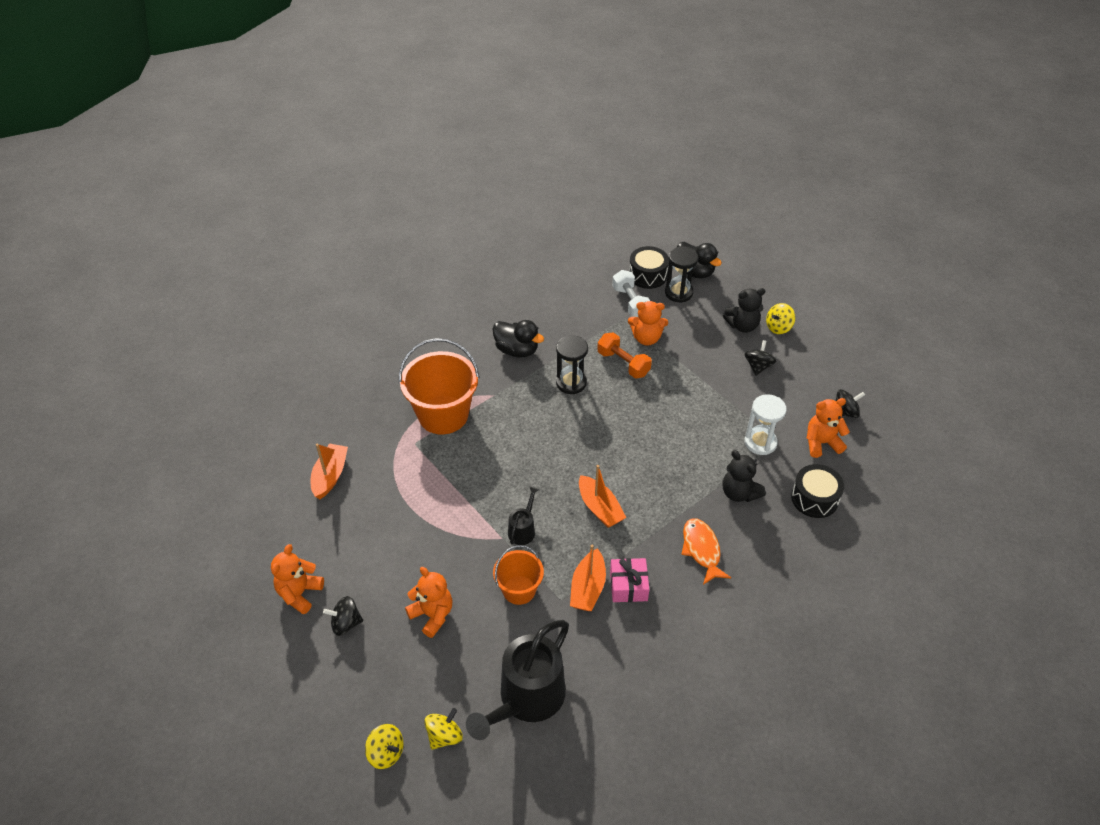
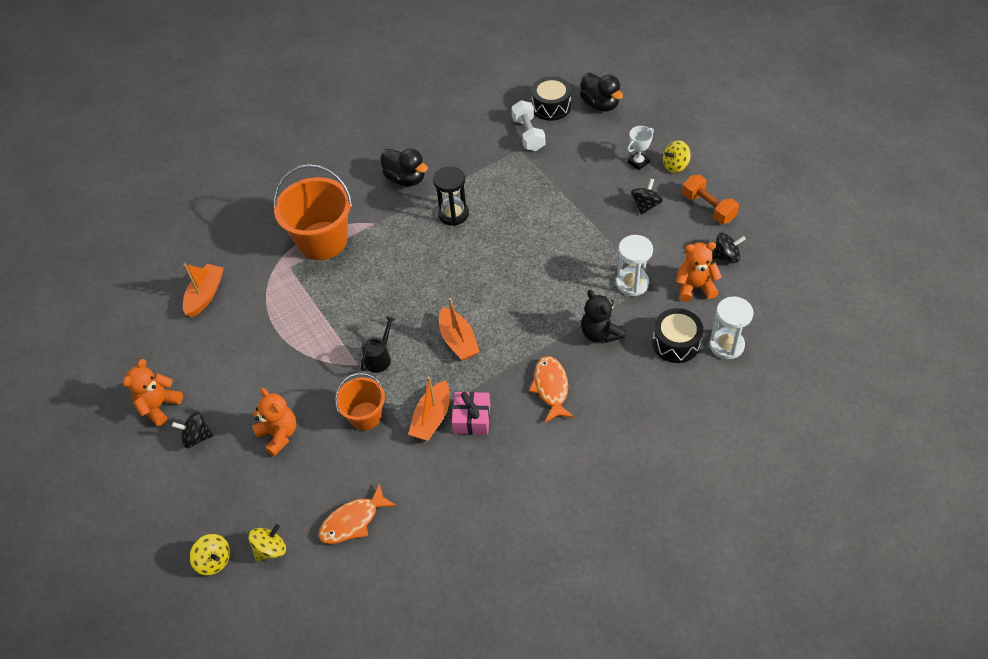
camera: 10 degrees right, 5 degrees up
(526, 700) = (353, 521): black watering can -> orange fish
(623, 363) = (509, 197): orange dumbbell -> orange dumbbell (708, 207)
(646, 338) = (537, 172): orange teddy bear -> none
(678, 293) = (579, 126): black hourglass -> none
(742, 326) = (638, 162): black teddy bear -> white trophy
(863, 498) = (726, 345): none -> white hourglass

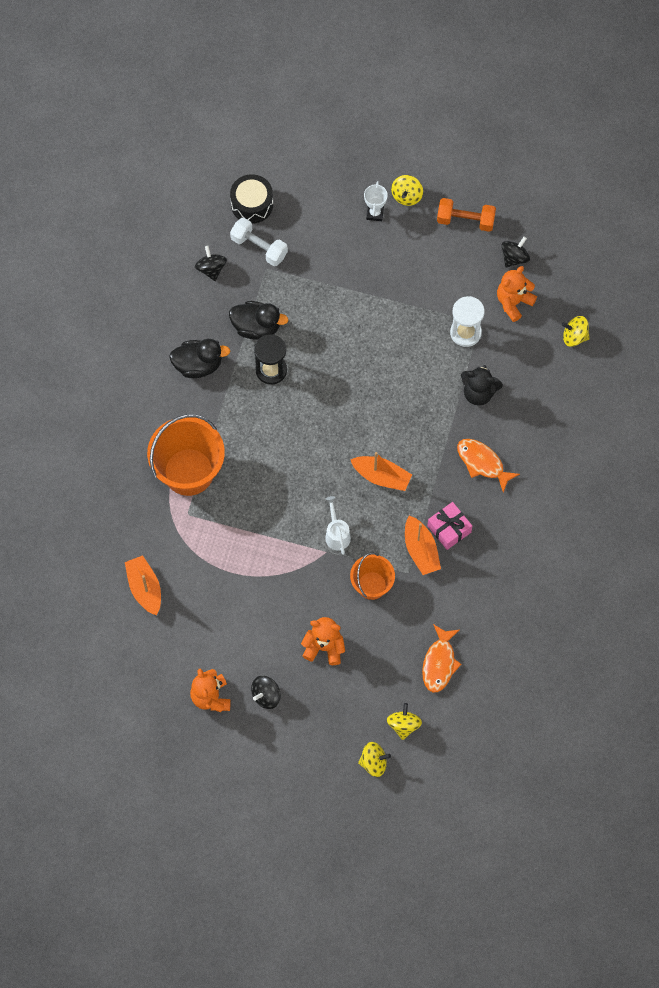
camera: 45 degrees left, 15 degrees up
(379, 357) = (337, 534): black watering can -> white watering can
(600, 104) = (292, 173): black duck -> black duck (256, 327)
(645, 205) = (416, 252): black spinning top -> black spinning top (211, 269)
(676, 343) = (538, 361): black drum -> none
(726, 345) = (574, 336): white hourglass -> yellow spinning top

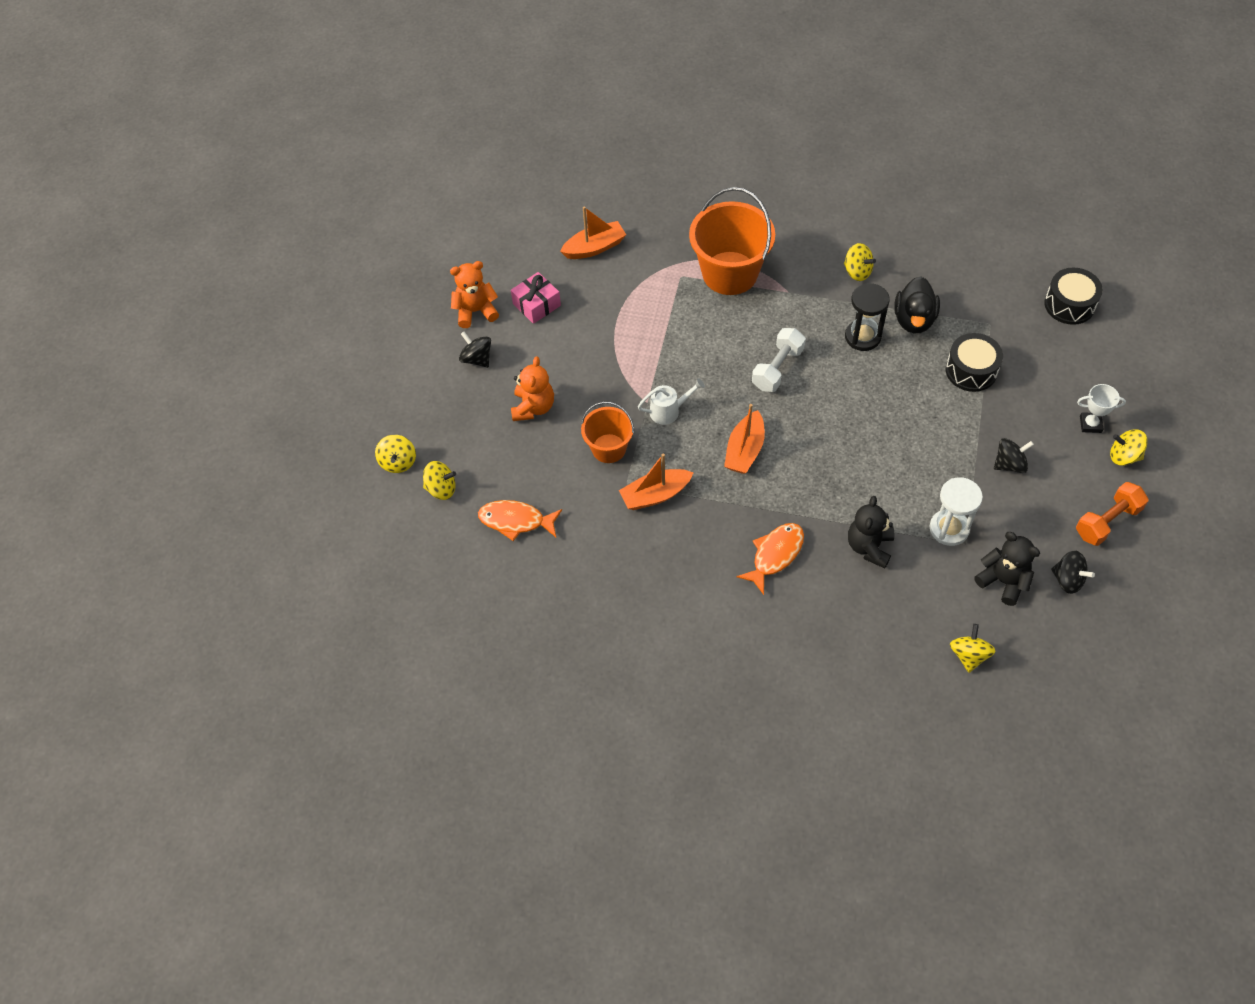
camera: 90 degrees right, 10 degrees down
(198, 365) = (857, 272): black duck -> yellow spinning top
(211, 269) = (977, 274): black spinning top -> black spinning top (1009, 464)
(259, 247) = (1015, 315): white dumbbell -> white dumbbell (777, 368)
(314, 291) = (971, 370): none -> black drum
(449, 529) = (685, 523): pink gift -> pink gift (536, 304)
(465, 220) = (1107, 521): orange dumbbell -> orange dumbbell turned 45 degrees clockwise
(513, 302) = (1003, 581): orange teddy bear -> black teddy bear

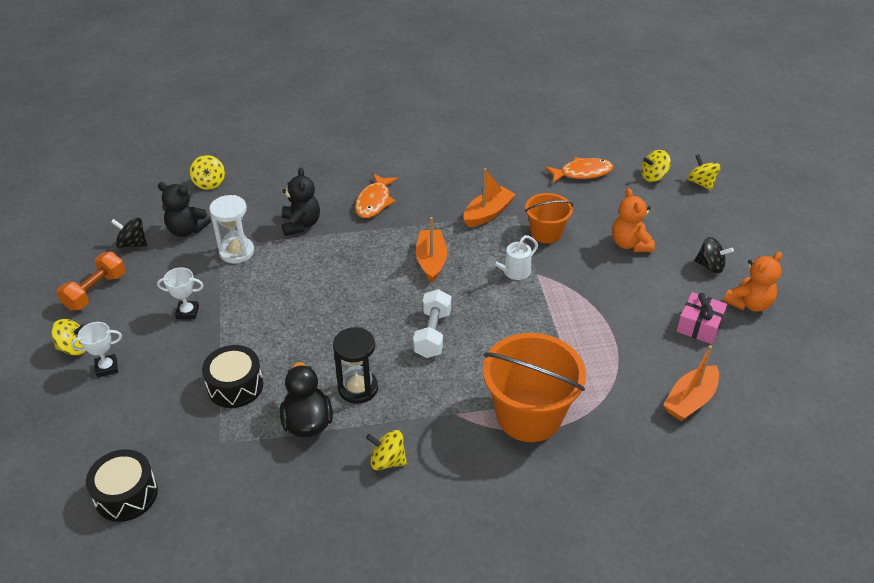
camera: 155 degrees right, 15 degrees down
(1009, 464) = (187, 312): black spinning top -> white trophy

